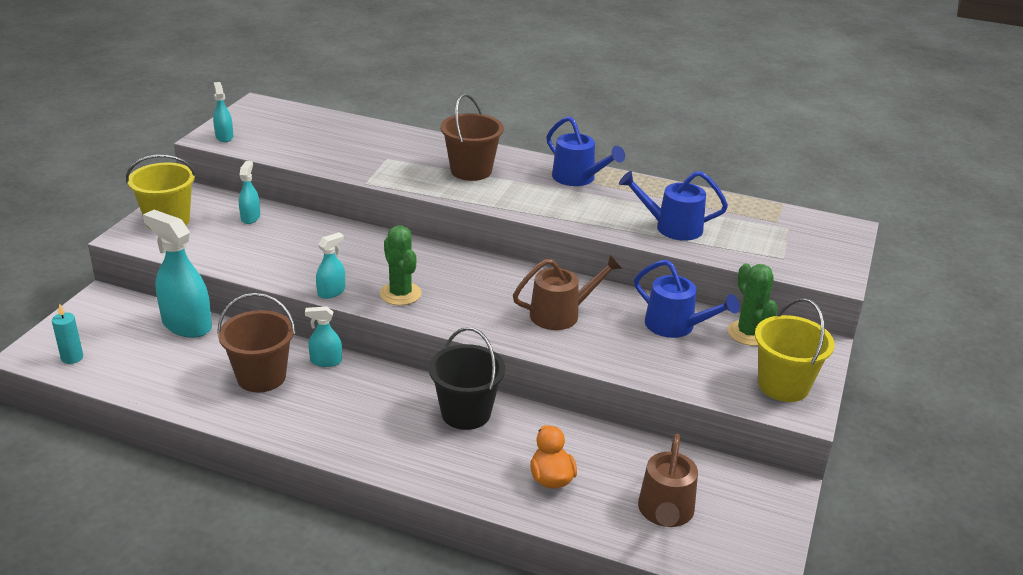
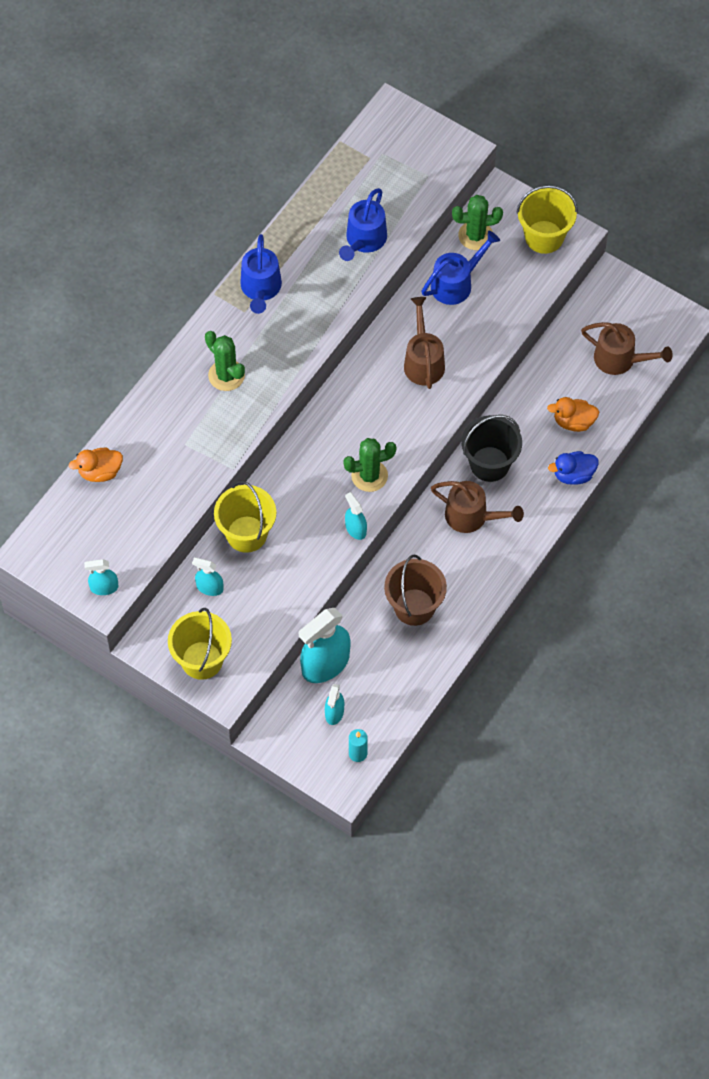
camera: 75 degrees left, 30 degrees up
(314, 230) = (246, 534): none -> yellow bucket
(326, 361) = (402, 557): turquoise spray bottle -> turquoise spray bottle (334, 713)
(346, 125) = (100, 472): none -> orange duck
(389, 407) = (472, 517): none -> brown watering can
(471, 171) = (226, 375): brown bucket -> green cactus
(472, 487) = (573, 475): none -> blue duck
(578, 178) = (260, 289): blue watering can -> blue watering can turned 120 degrees clockwise

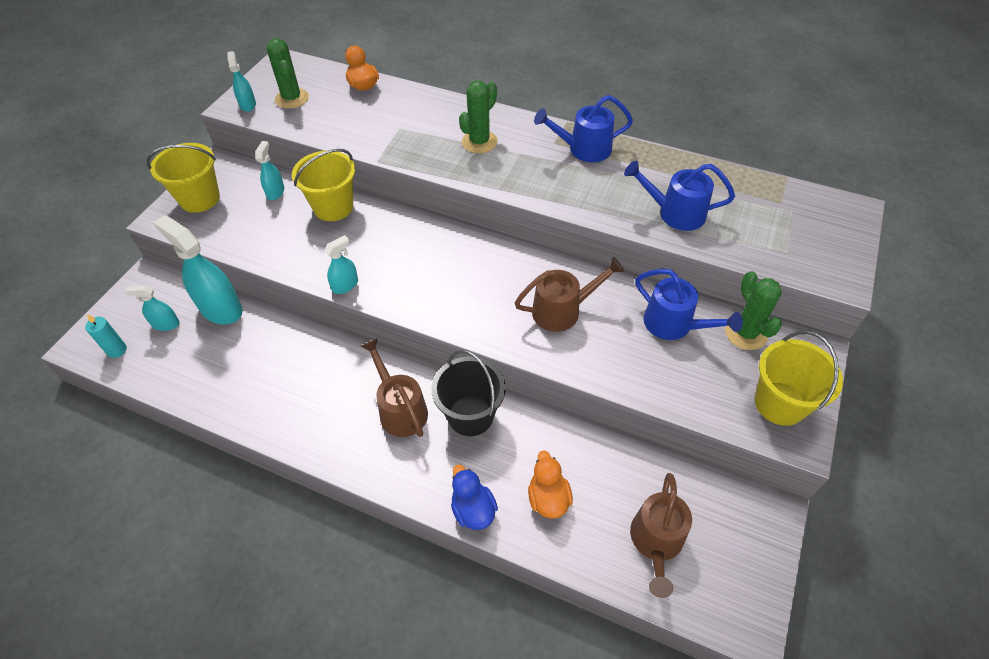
camera: 80 degrees right, 10 degrees down
(369, 476) = (410, 287): green cactus -> green cactus (292, 98)
(414, 607) = (284, 372): brown bucket -> none
(472, 517) = (400, 409): brown watering can -> brown watering can turned 135 degrees clockwise

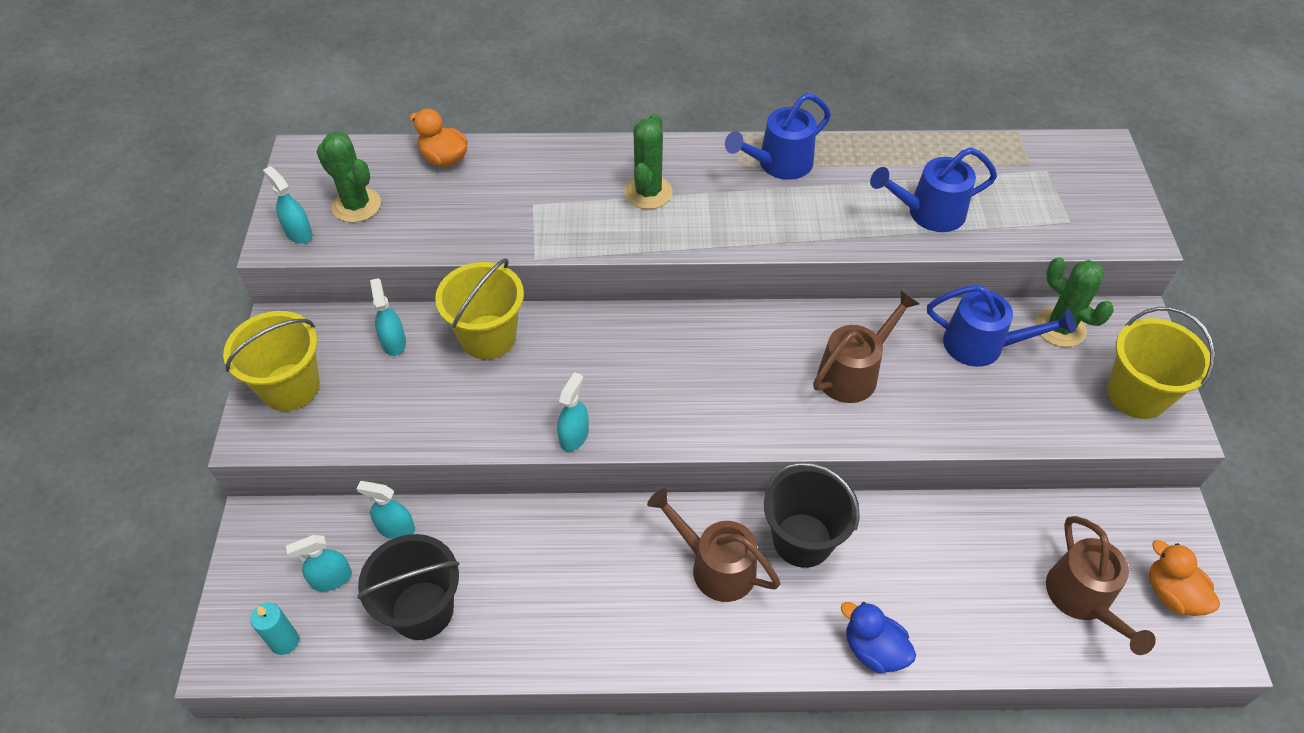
camera: 25 degrees left, 0 degrees up
(203, 363) = (422, 610): none -> black bucket
(221, 308) = (396, 528): turquoise spray bottle -> turquoise spray bottle, size x0.51
(548, 498) = (946, 600): orange duck -> orange duck (1172, 594)

